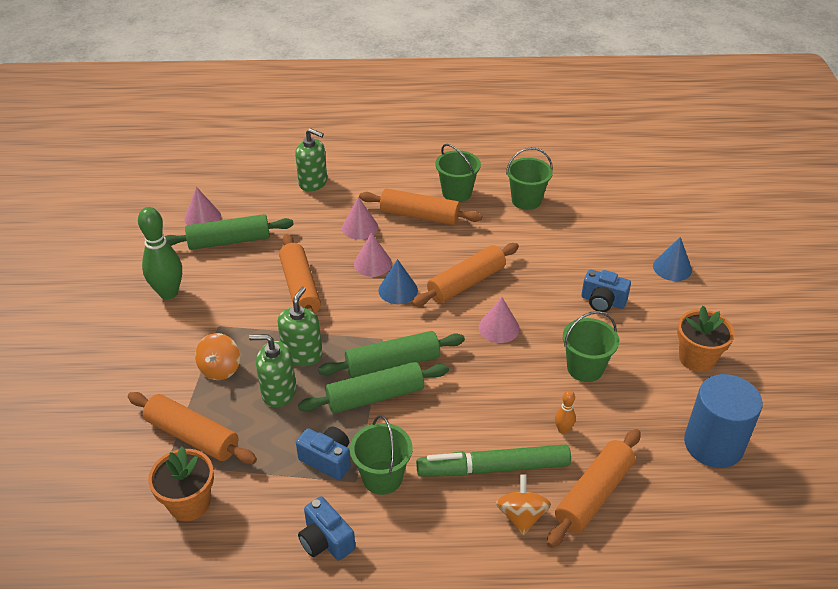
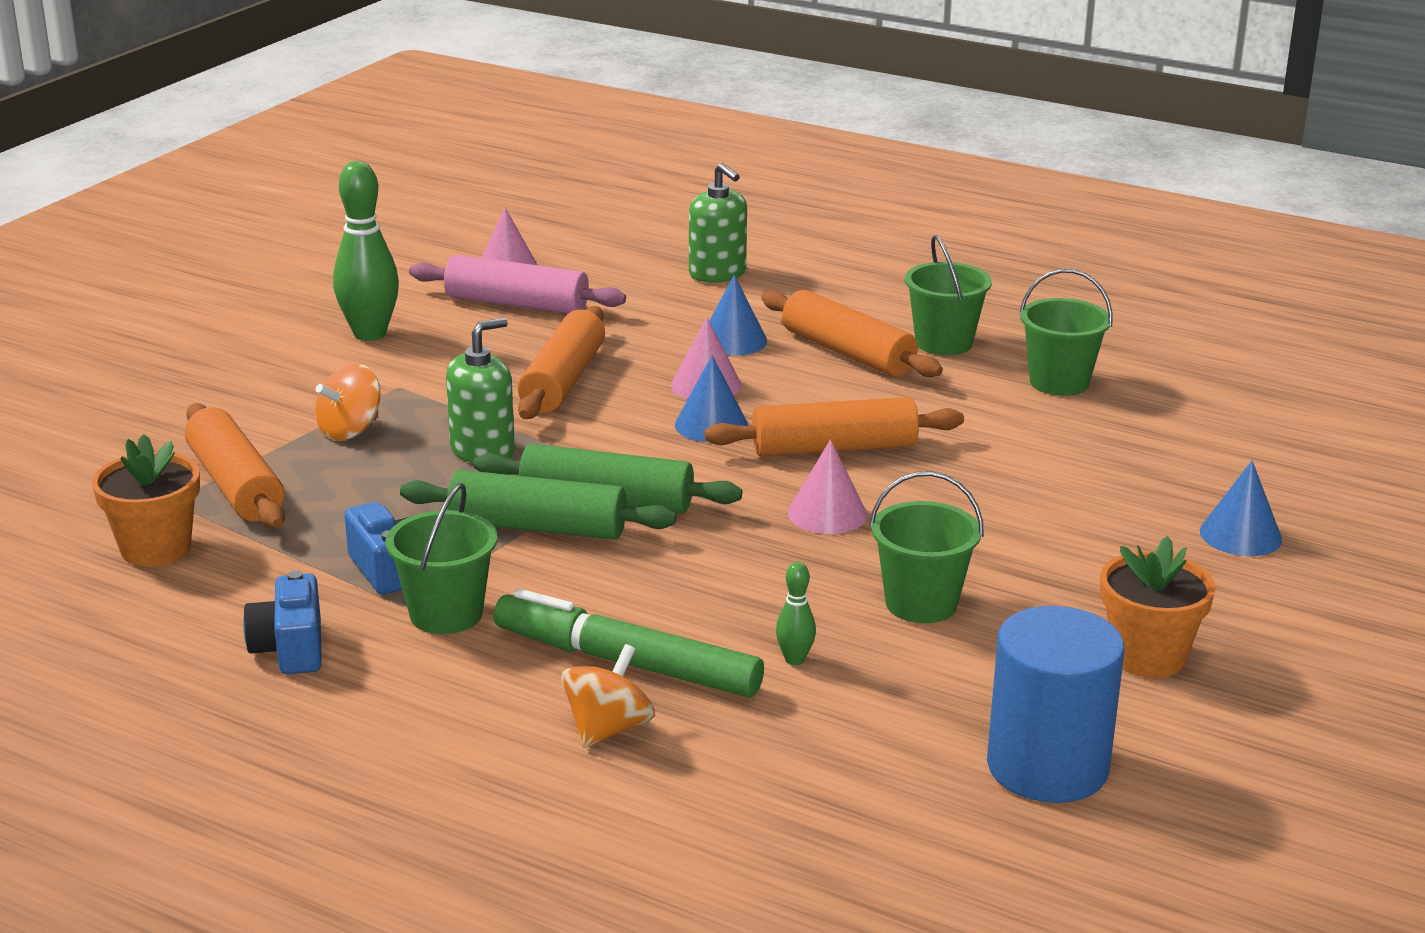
camera: 30 degrees right, 15 degrees down
(229, 241) = (517, 304): green rolling pin -> pink rolling pin
(278, 392) = (403, 479): green soap dispenser -> none
(360, 227) = (733, 340): pink cone -> blue cone
(563, 429) = (794, 659): orange bowling pin -> green bowling pin
(593, 494) = (756, 748): orange rolling pin -> none
(602, 301) = (1052, 537): blue camera -> none

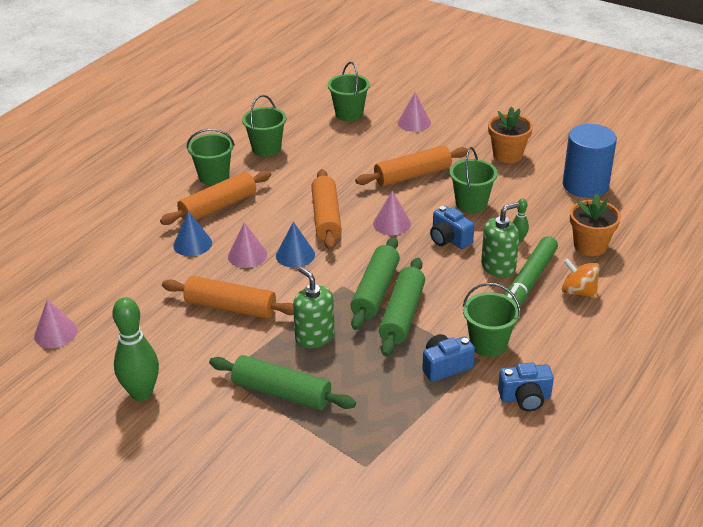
camera: 85 degrees left, 10 degrees up
(156, 548) = (423, 465): orange flower pot -> orange flower pot (590, 246)
(236, 485) = (347, 438): orange rolling pin -> orange rolling pin (412, 175)
(350, 430) = (281, 393): orange spinning top -> green rolling pin
(517, 304) = (114, 328): pink rolling pin -> none
(717, 273) = (96, 246): green soap dispenser -> green soap dispenser (498, 267)
(782, 576) = (449, 239): none -> blue camera
(1239, 459) = (349, 114): none -> green bucket
(1240, 535) = (414, 122): blue cone -> pink cone

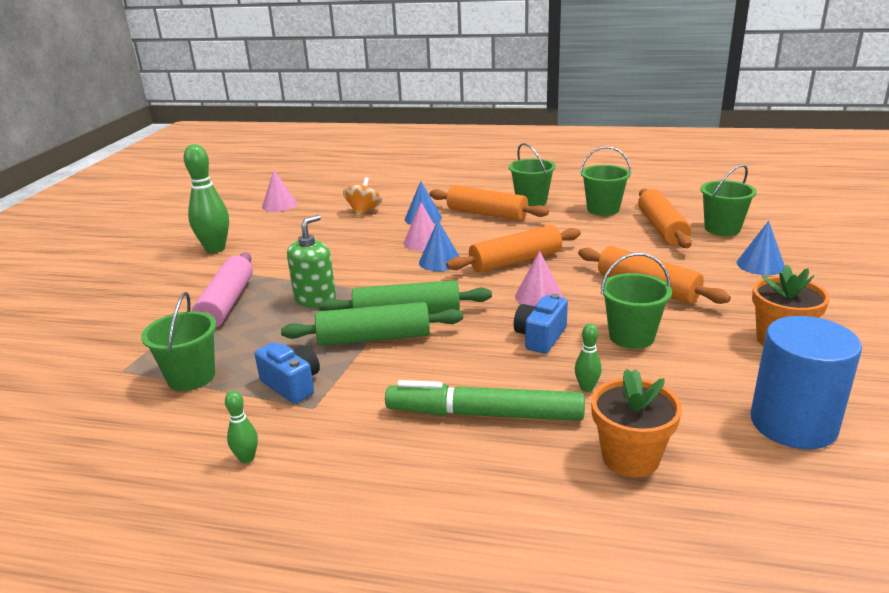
camera: 70 degrees right, 10 degrees down
(230, 307) = (342, 253): orange rolling pin -> orange rolling pin (661, 228)
(281, 393) = (227, 303): green rolling pin -> pink rolling pin
(414, 122) = (760, 265): pink cone -> blue cone
(488, 344) = (345, 407): green bucket -> green bucket (191, 377)
(498, 267) = (510, 384): green soap dispenser -> none
(525, 398) = (247, 458): blue camera -> green bowling pin
(578, 292) = (503, 466): orange spinning top -> orange spinning top (364, 211)

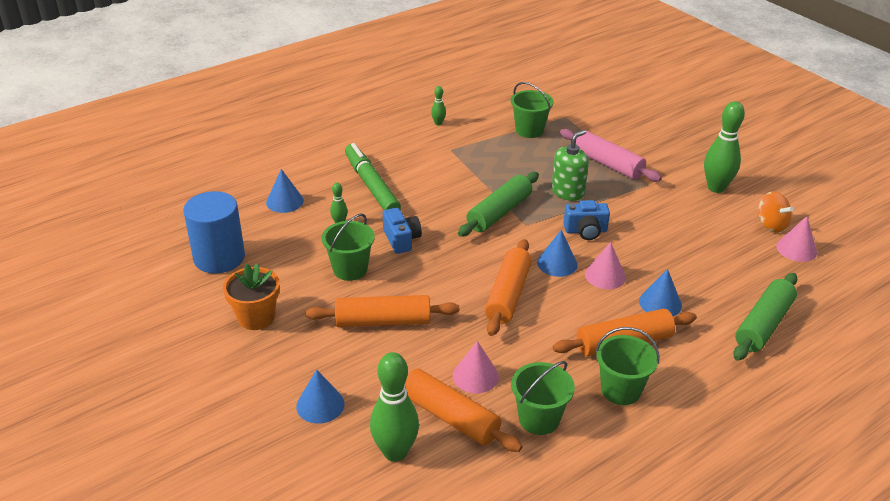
camera: 130 degrees right, 10 degrees up
(292, 385) = (479, 151): blue camera -> blue camera (585, 231)
(315, 299) = (567, 192): green soap dispenser -> green soap dispenser turned 120 degrees counterclockwise
(364, 211) = (721, 282): orange spinning top -> orange spinning top (771, 225)
(374, 338) = (488, 190): green rolling pin -> green rolling pin (763, 325)
(484, 414) = (371, 185): green marker -> green marker turned 75 degrees counterclockwise
(538, 296) = (445, 270): pink cone -> pink cone (475, 376)
(630, 458) = (285, 201): orange flower pot -> blue cone
(722, 229) = (395, 452): green bucket -> green bowling pin

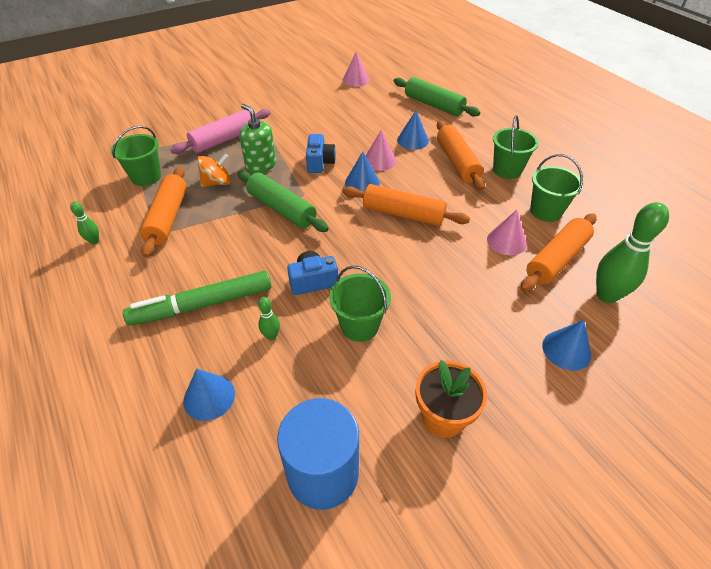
camera: 85 degrees left, 10 degrees up
(383, 321) = (442, 299): orange rolling pin -> orange rolling pin (168, 217)
(716, 188) = (277, 96): green bowling pin -> none
(771, 225) = (327, 83): orange spinning top -> orange spinning top (217, 182)

